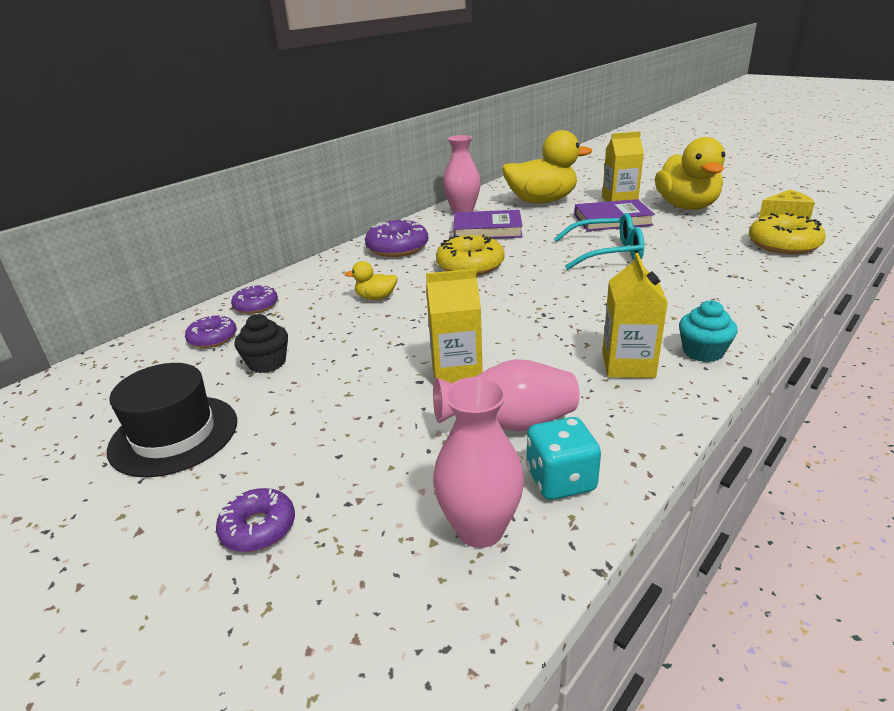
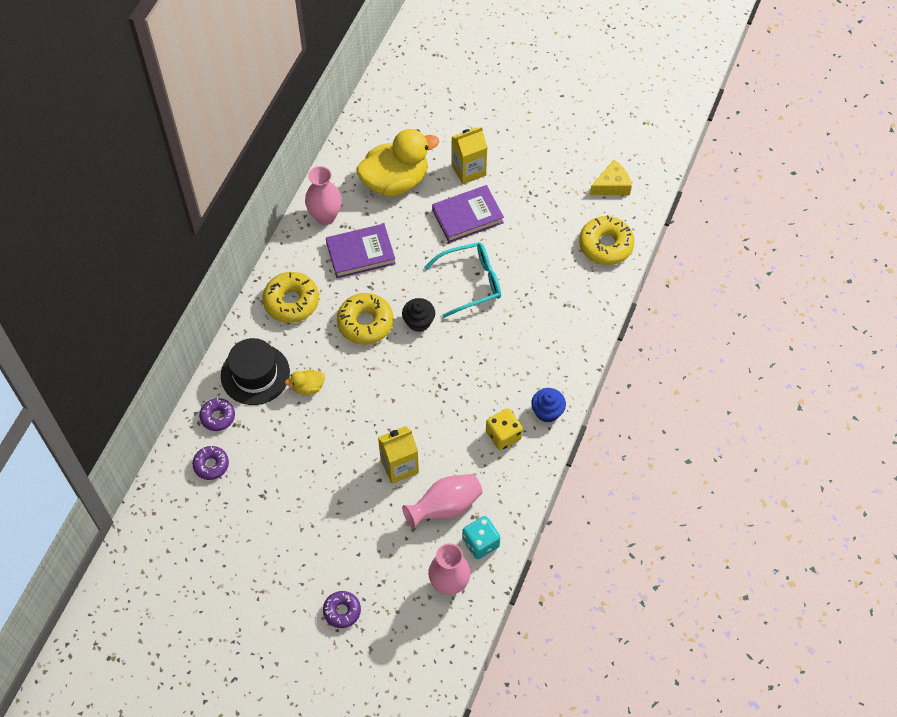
camera: 20 degrees left, 30 degrees up
(174, 435) = (252, 562): black hat -> black hat (255, 374)
(267, 363) = (269, 484): black cupcake -> black cupcake (419, 321)
(397, 248) = (291, 302): purple donut -> yellow donut
(628, 365) = (503, 435): yellow carton -> yellow dice
(686, 207) = (529, 177): yellow duck -> none
(703, 352) = (547, 411): turquoise cupcake -> blue cupcake

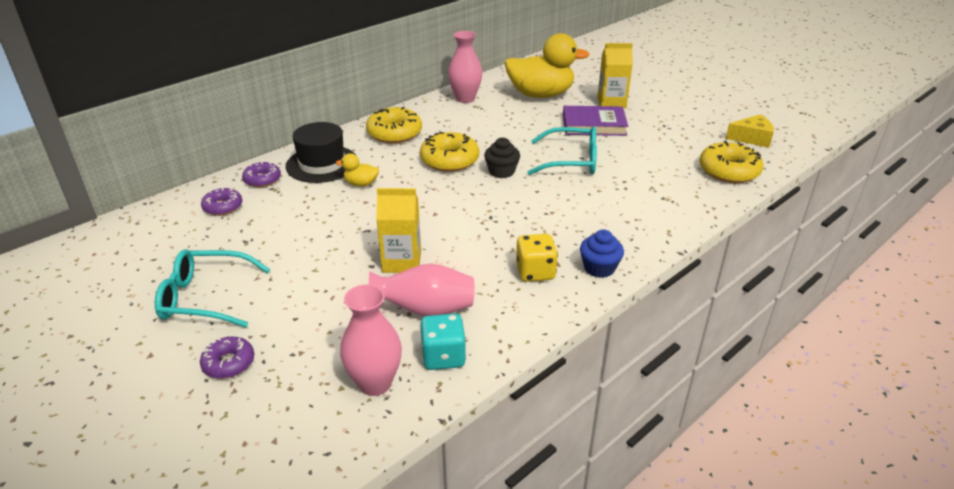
camera: 25 degrees right, 25 degrees down
(279, 564) = (206, 298): none -> turquoise glasses
(360, 253) = (479, 122): purple book -> none

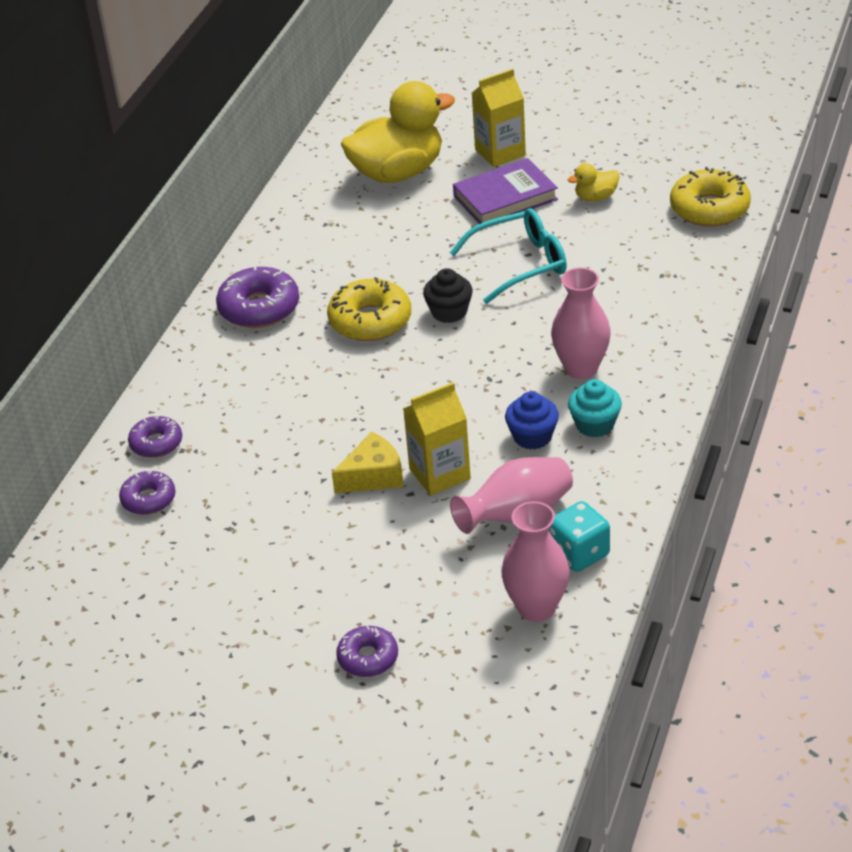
camera: 25 degrees left, 5 degrees up
(206, 298) = (262, 608): turquoise glasses -> none
(322, 164) = (210, 391): black hat -> none
(361, 184) = (291, 398): yellow duck -> yellow duck (595, 197)
(394, 133) = (259, 308): yellow donut -> purple donut
(465, 98) = (301, 216): pink vase -> pink vase (581, 368)
(535, 272) = (595, 425): yellow dice -> turquoise cupcake
(599, 268) = (657, 392): blue cupcake -> blue cupcake (532, 437)
(752, 138) = (706, 149): yellow cheese -> yellow cheese (373, 476)

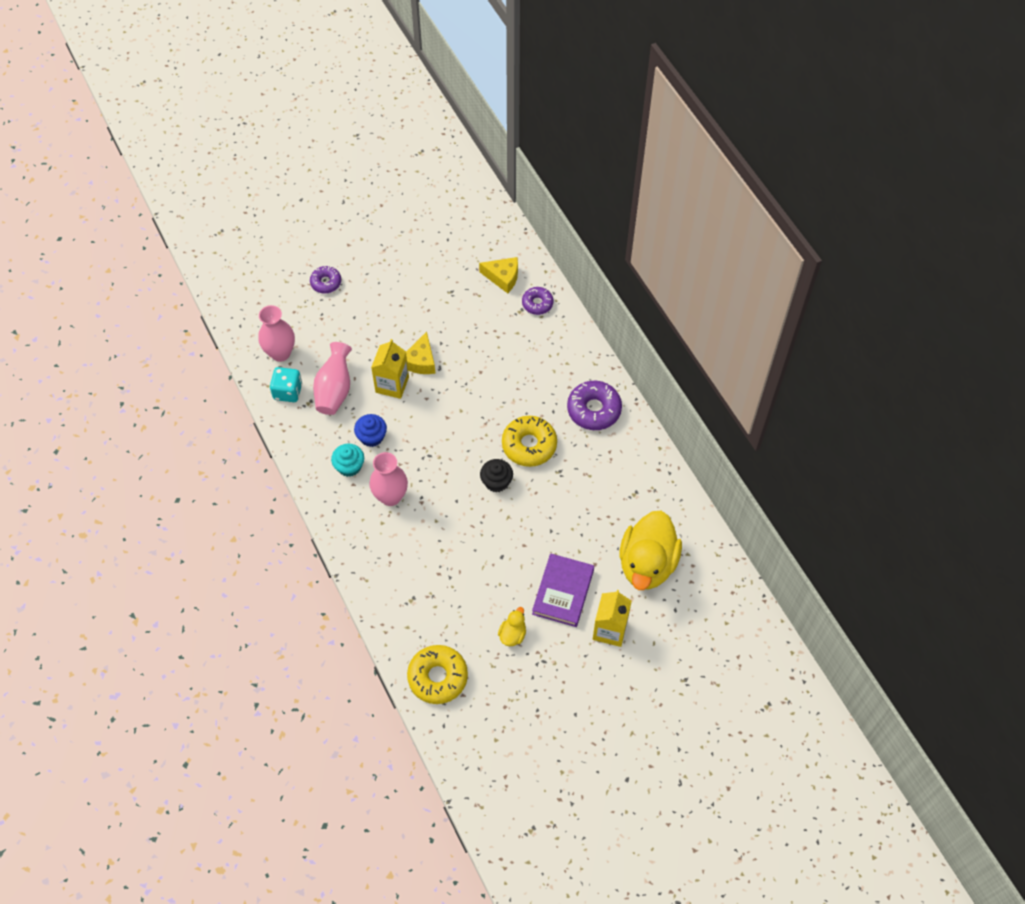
camera: 130 degrees right, 20 degrees up
(148, 499) = (503, 277): purple donut -> yellow cheese
(519, 264) = (498, 545): turquoise glasses -> none

